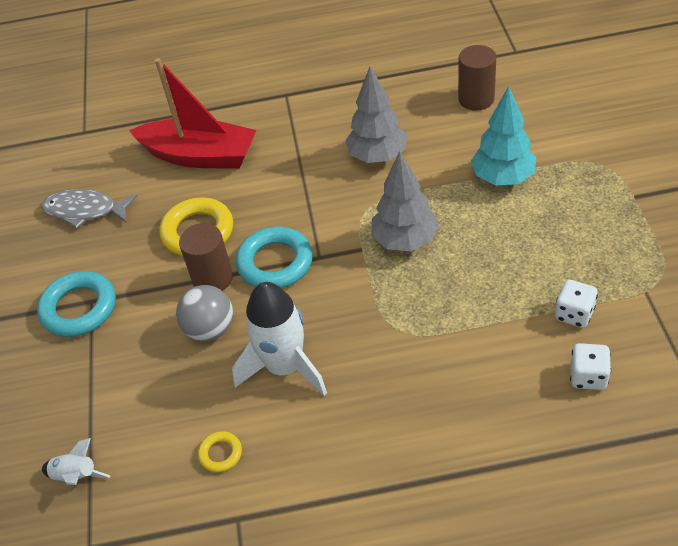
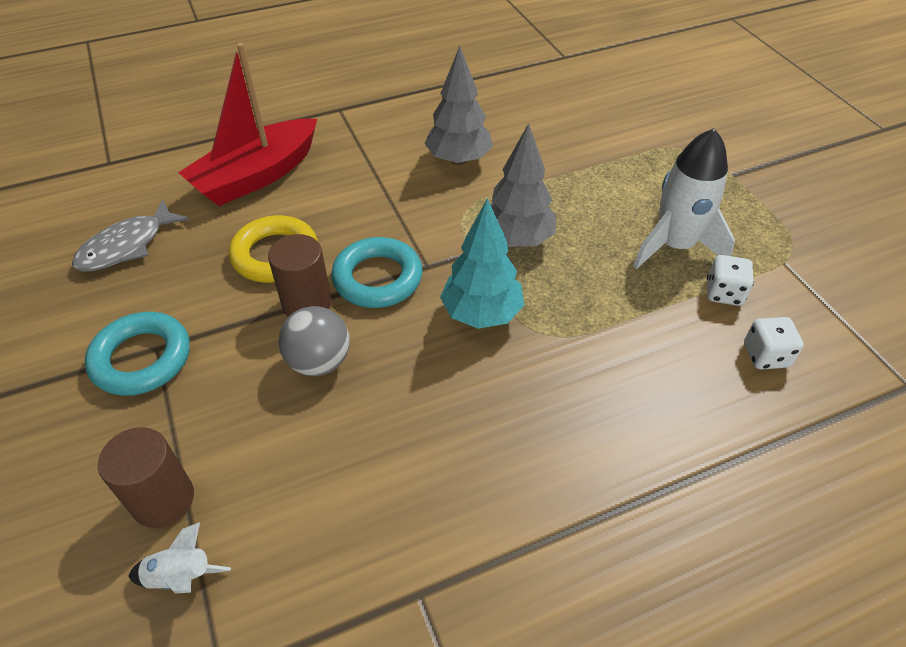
camera: 20 degrees left, 0 degrees up
(85, 211) = (127, 246): grey fish -> grey fish turned 45 degrees counterclockwise
(200, 156) = (257, 176): red boat -> red boat turned 135 degrees clockwise
(220, 454) = (373, 512): yellow ring -> none
(285, 367) = (424, 393): white rocket -> white rocket (674, 246)
(476, 99) = (542, 100): brown cylinder -> brown cylinder (163, 500)
(502, 178) = (597, 169): turquoise tree -> turquoise tree (481, 314)

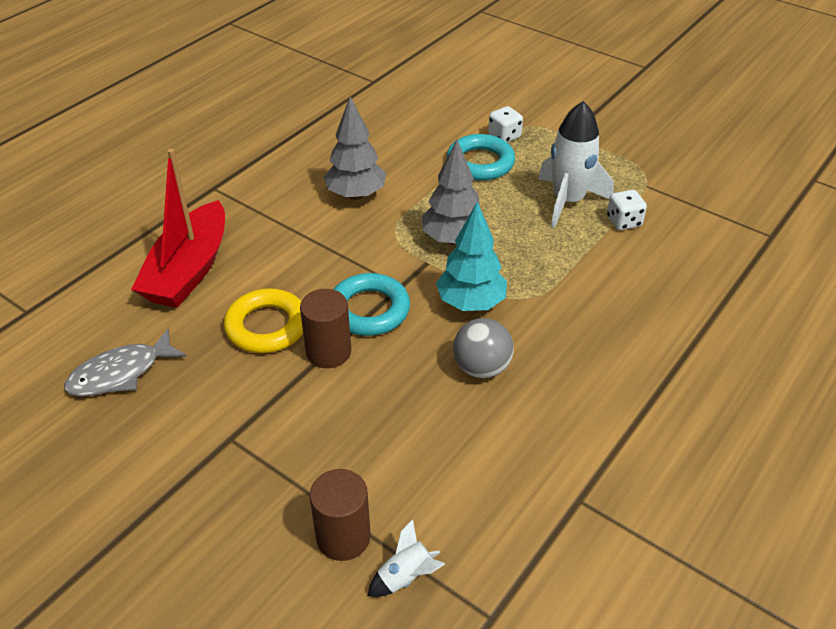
camera: 30 degrees left, 5 degrees down
(127, 246) = (120, 373): grey fish -> grey fish turned 45 degrees clockwise
(142, 358) = (225, 451): turquoise ring -> turquoise ring (480, 163)
(319, 362) = (377, 389): grey ball -> grey ball (481, 368)
(765, 356) = (678, 252): white dice -> white dice (504, 136)

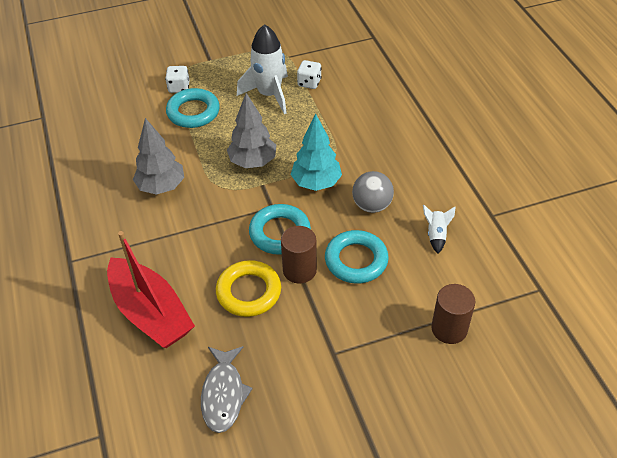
camera: 55 degrees left, 5 degrees up
(382, 394) = (356, 260): none -> turquoise ring
(406, 577) = (493, 313): white rocket -> white rocket (436, 235)

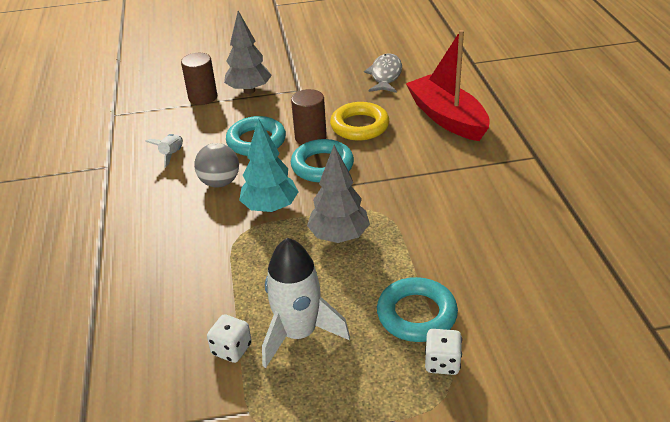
camera: 170 degrees left, 10 degrees down
(161, 187) = (451, 217): grey tree -> grey tree (249, 90)

